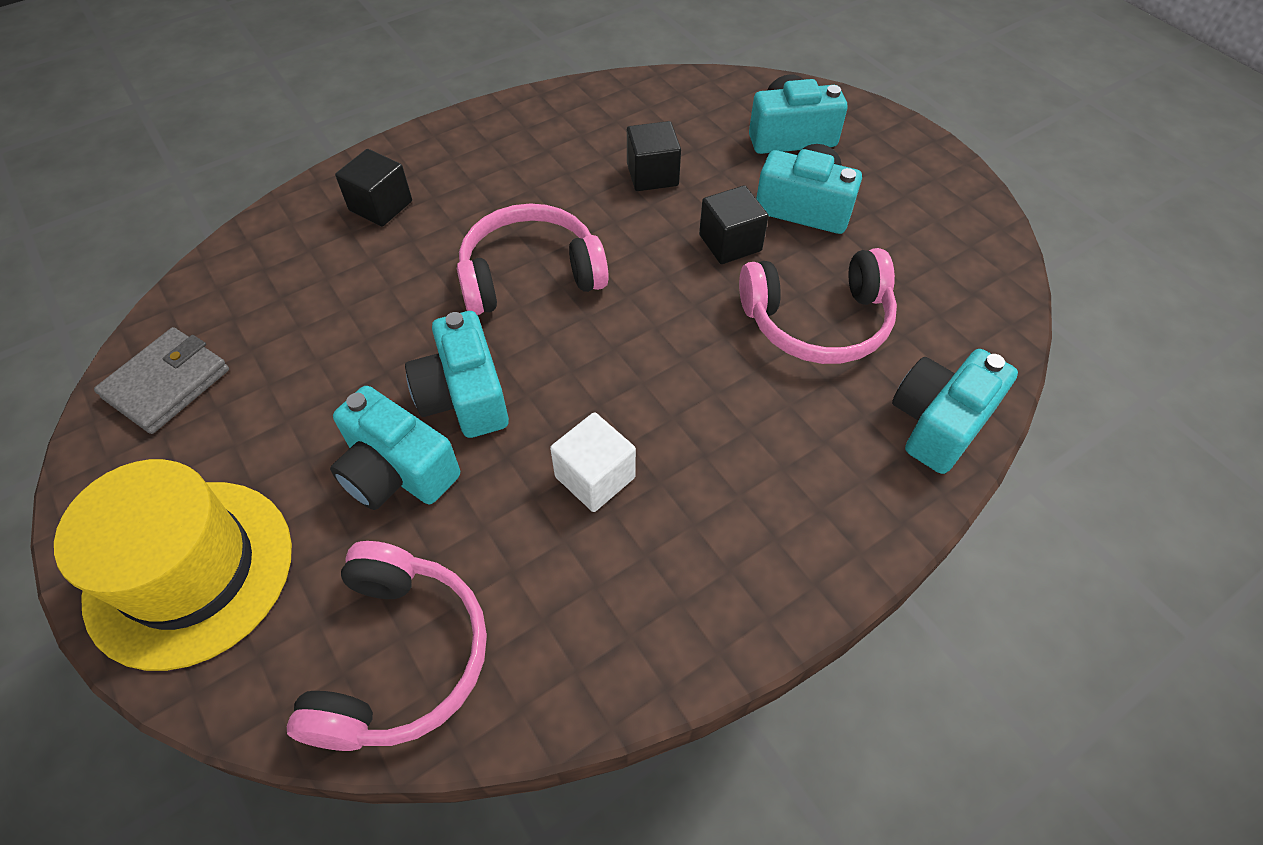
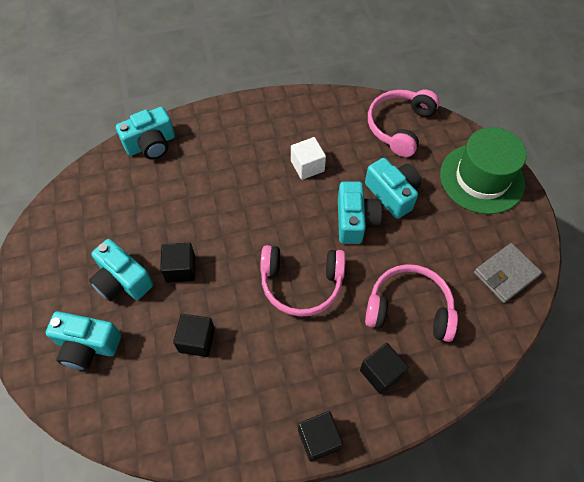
camera: 160 degrees left, 5 degrees up
(190, 571) = (481, 178): yellow hat -> green hat
(451, 131) = (319, 439): none -> black cube
(817, 321) = (167, 206): pink headphones -> pink headphones (409, 308)

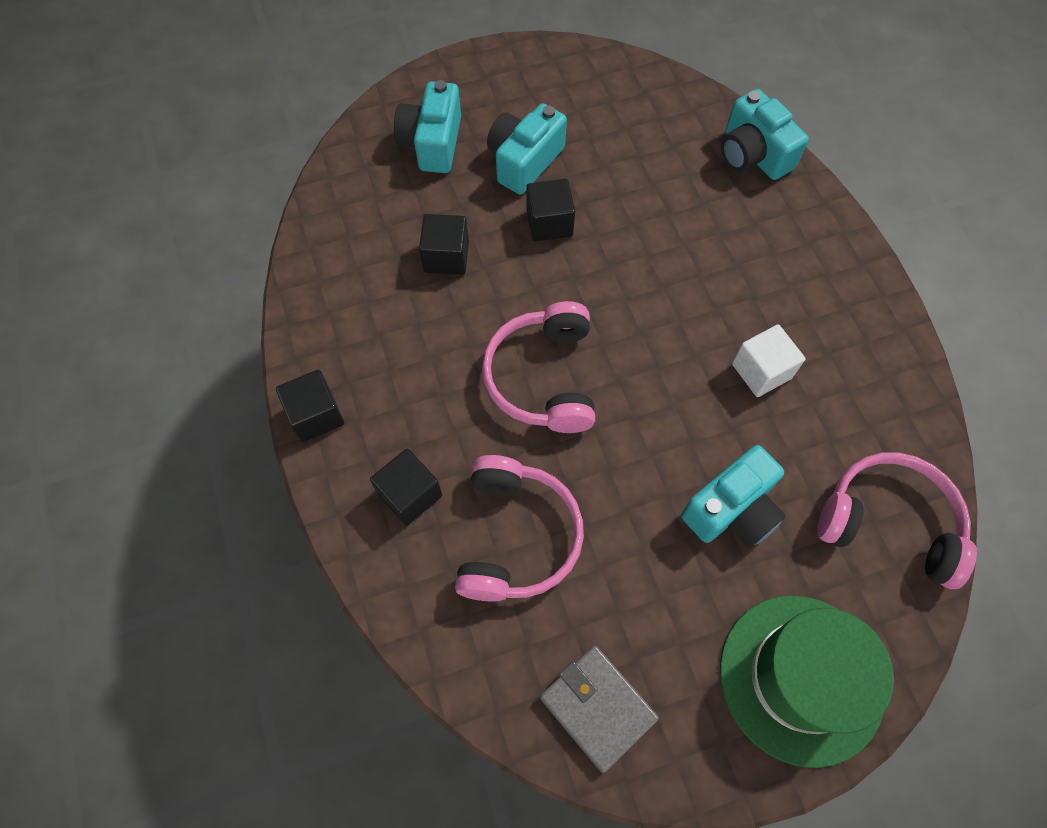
camera: 85 degrees right, 5 degrees up
(355, 221) = (667, 450): turquoise camera -> none

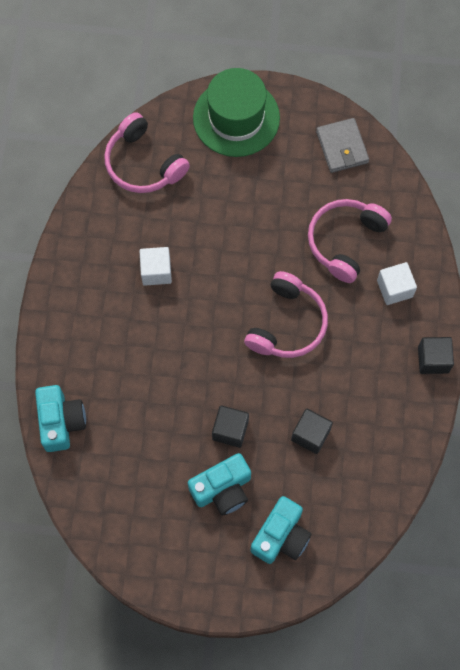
camera: 155 degrees left, 5 degrees up
(410, 494) = (394, 289): black cube -> white cube
(732, 510) = (221, 205): turquoise camera -> none

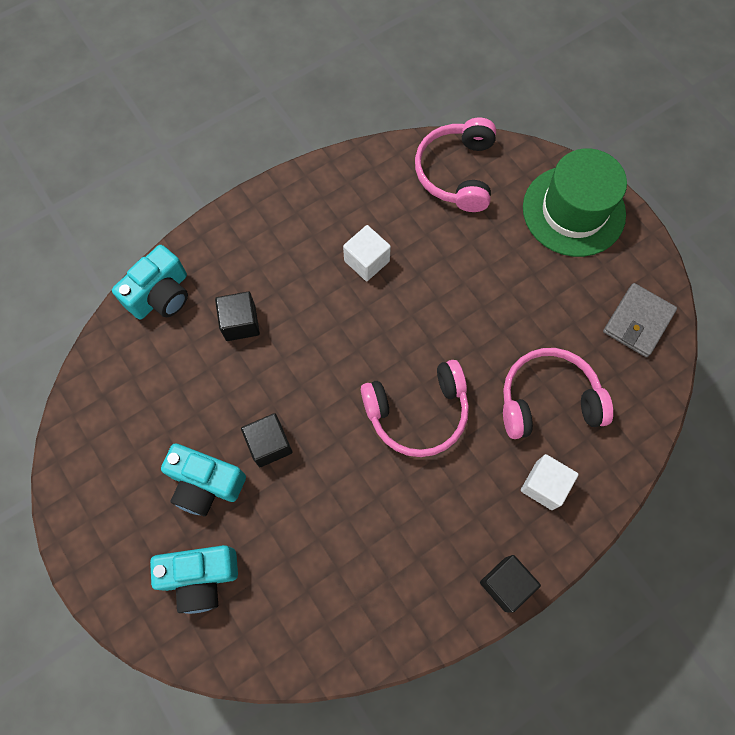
camera: 50 degrees right, 0 degrees up
(310, 435) = (325, 523): black cube -> black cube (240, 323)

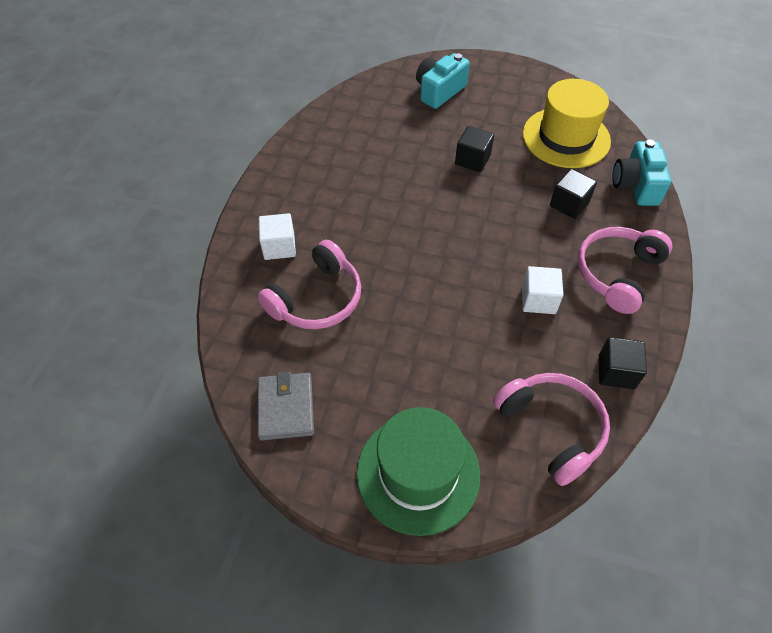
camera: 140 degrees right, 15 degrees down
(151, 397) = (566, 137): none -> yellow hat
(205, 483) = (485, 123): turquoise camera -> none
(417, 412) = (401, 232): pink headphones -> pink headphones (617, 273)
(505, 584) = (265, 185): black cube -> black cube (616, 372)

